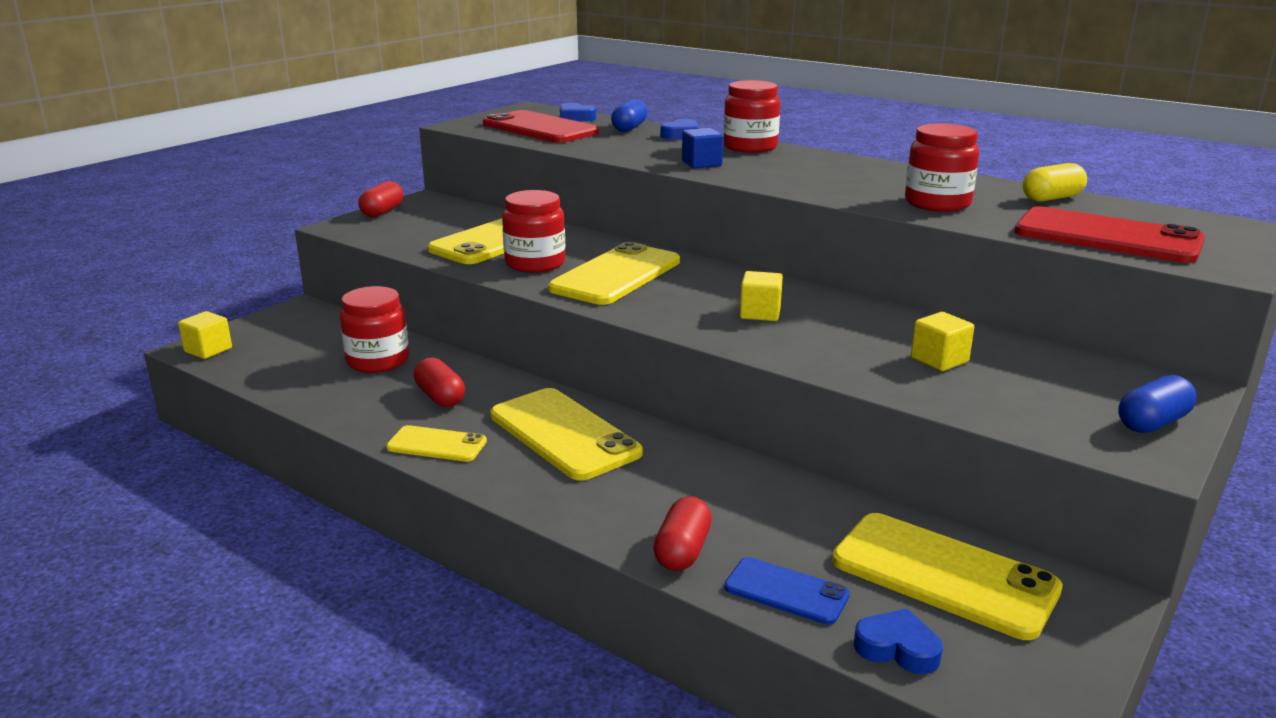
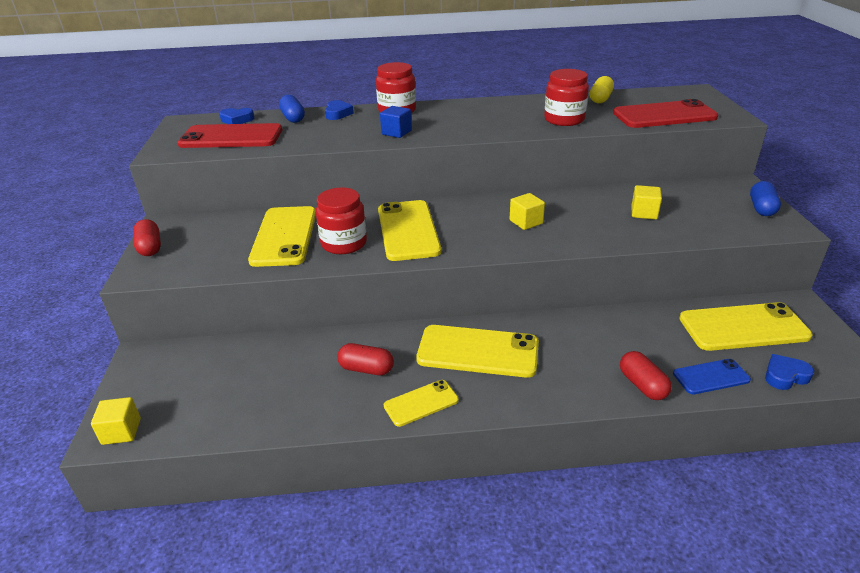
camera: 40 degrees left, 10 degrees up
(378, 361) = (278, 366): red jar -> none

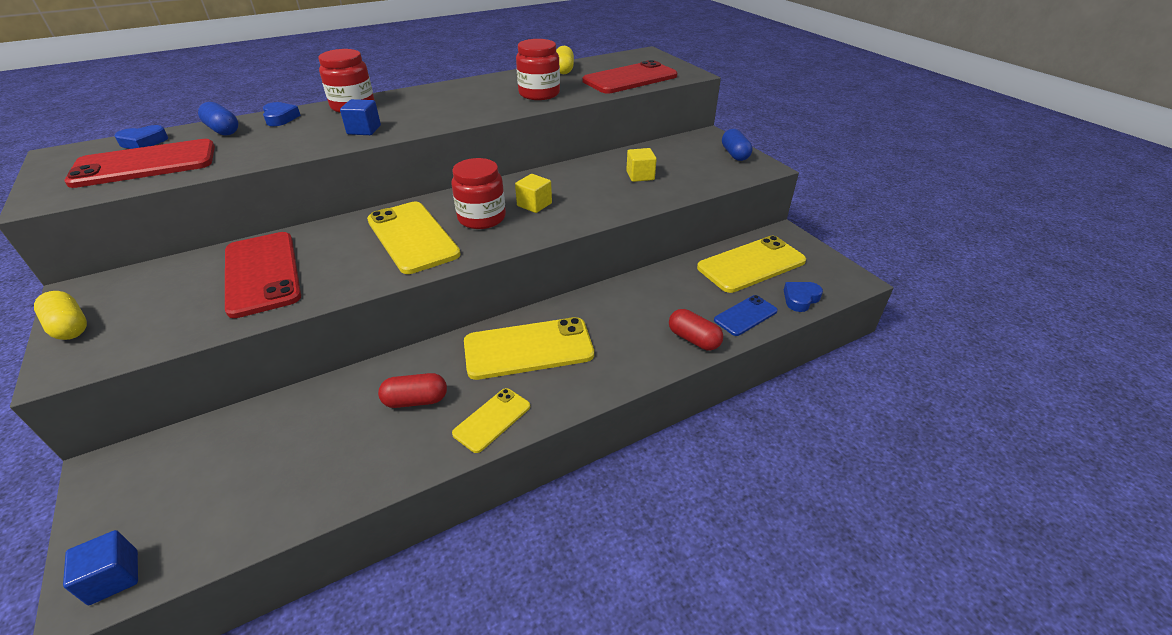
camera: 25 degrees left, 5 degrees up
(121, 431) = (114, 577): yellow cube -> blue cube
(150, 247) = (70, 327): red capsule -> yellow capsule
(284, 236) = (262, 273): yellow phone -> red phone
(344, 243) = (342, 266): red jar -> red jar (482, 218)

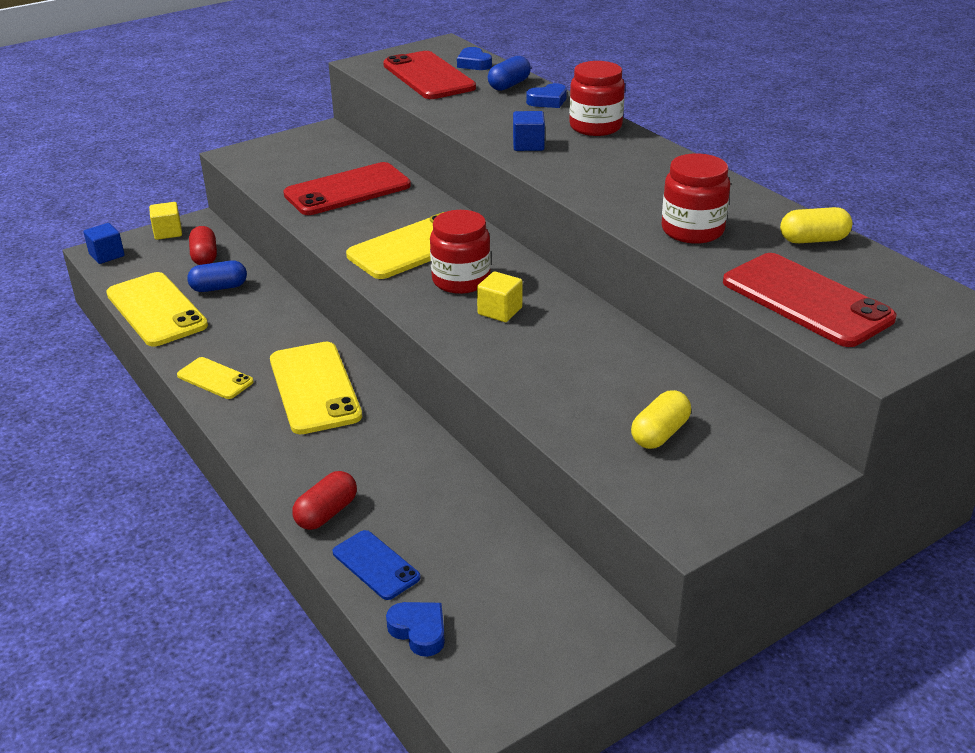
camera: 85 degrees right, 5 degrees down
(70, 327) = (279, 142): yellow capsule -> yellow capsule (660, 433)
(416, 400) = (246, 333): red capsule -> red capsule (204, 257)
(640, 176) = (607, 390): yellow cube -> yellow cube (168, 232)
(734, 154) = (728, 494): blue capsule -> blue capsule (219, 288)
(751, 264) = (507, 581): yellow phone -> yellow phone (156, 310)

